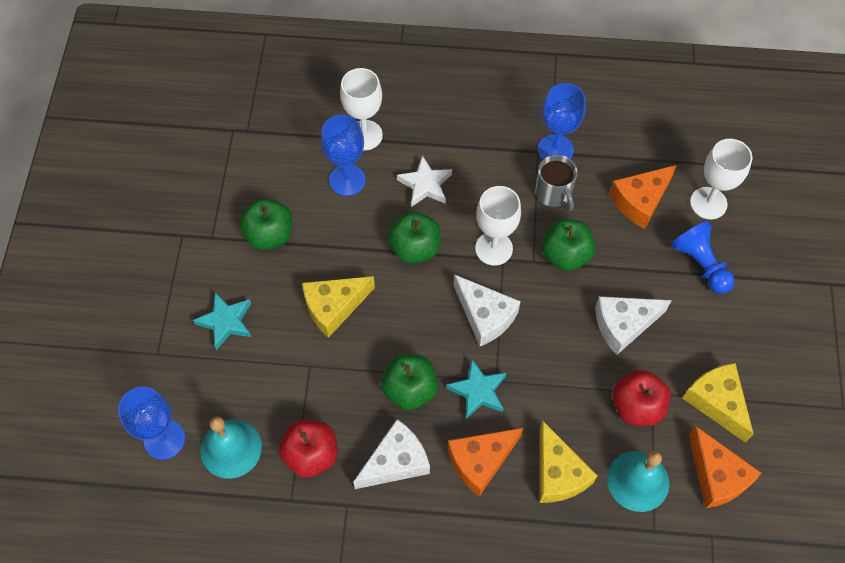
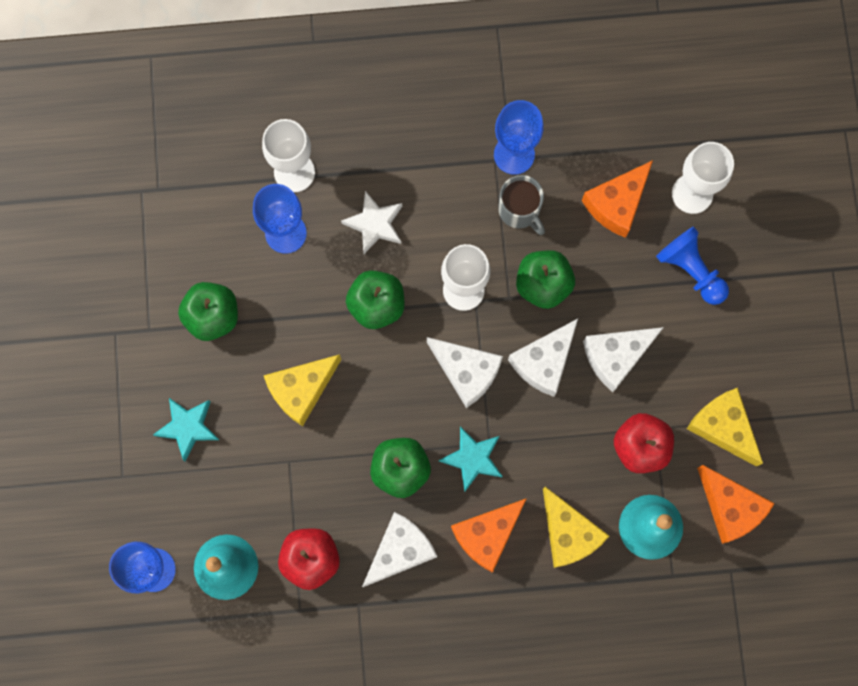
camera: 10 degrees left, 15 degrees up
(557, 319) = (544, 362): none -> white cheese

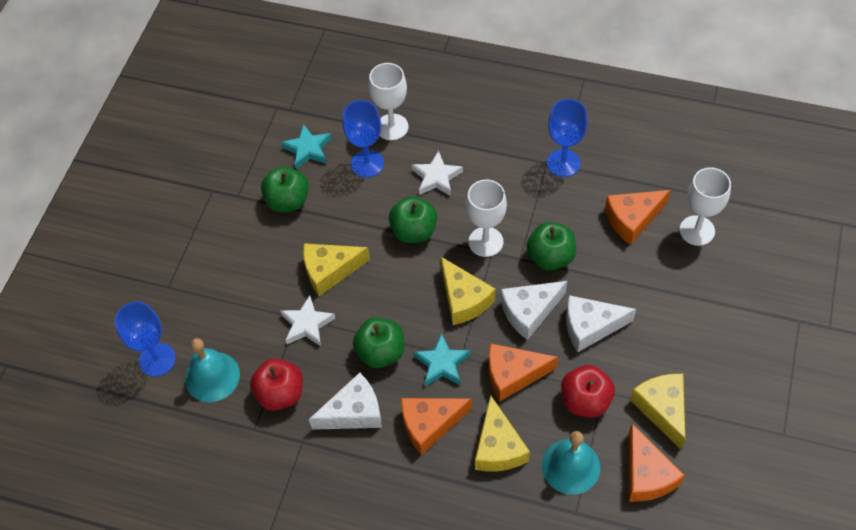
camera: 25 degrees right, 20 degrees down
(188, 427) = (233, 269): turquoise star -> turquoise star (308, 149)
(304, 465) = (307, 324): none -> white star
(466, 372) = (464, 299): white cheese -> yellow cheese
(520, 210) = (552, 201): grey mug -> none
(554, 444) = (513, 375): none -> orange cheese
(691, 270) = (676, 284): blue pawn -> none

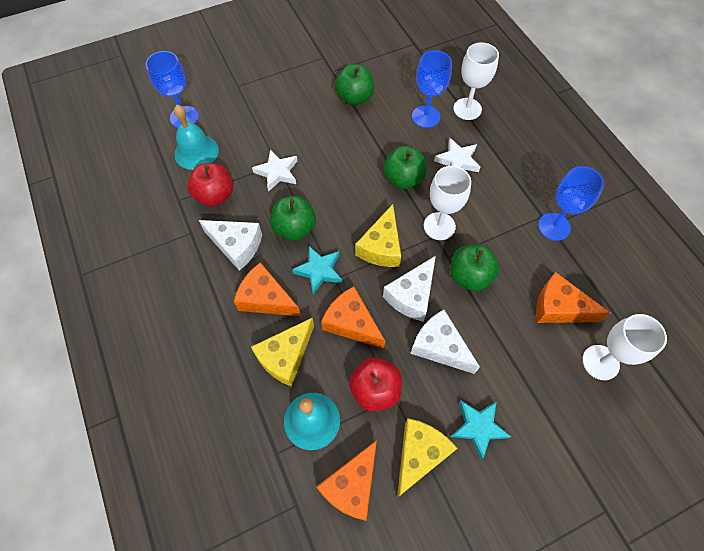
camera: 45 degrees right, 5 degrees up
(308, 149) = (402, 80): turquoise star -> turquoise star (478, 427)
(330, 271) = (327, 155): yellow cheese -> none
(529, 312) = (411, 295): white cheese -> white cheese turned 75 degrees counterclockwise

